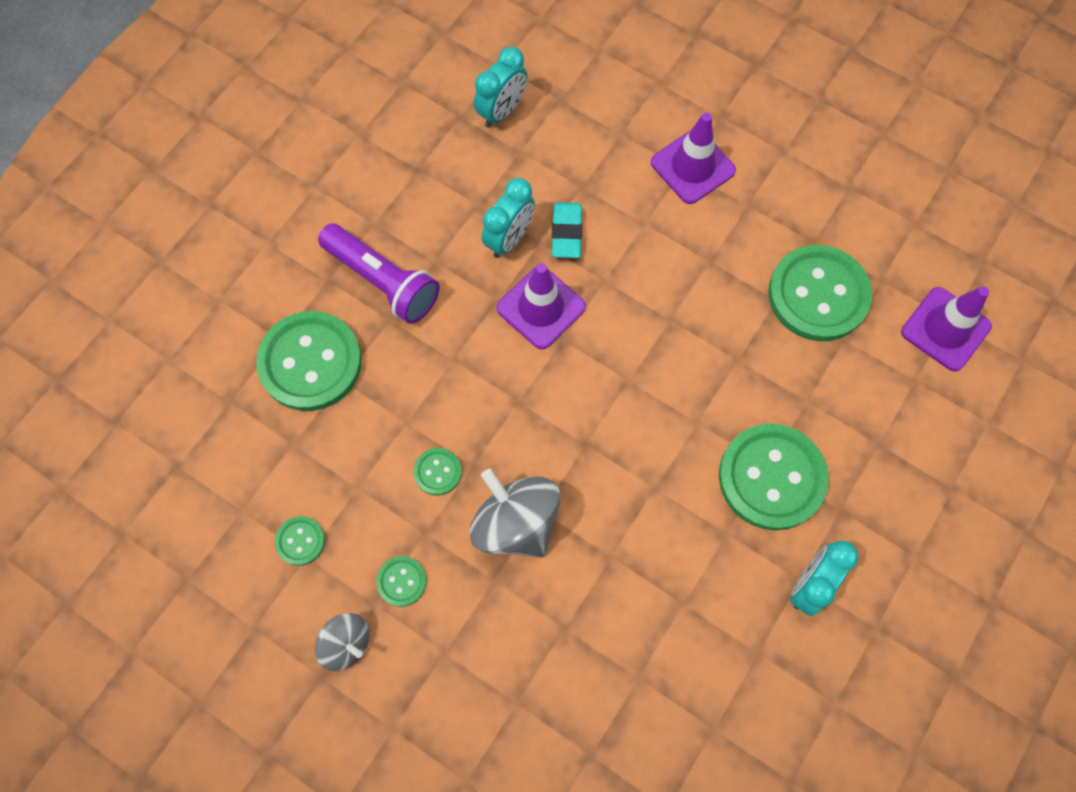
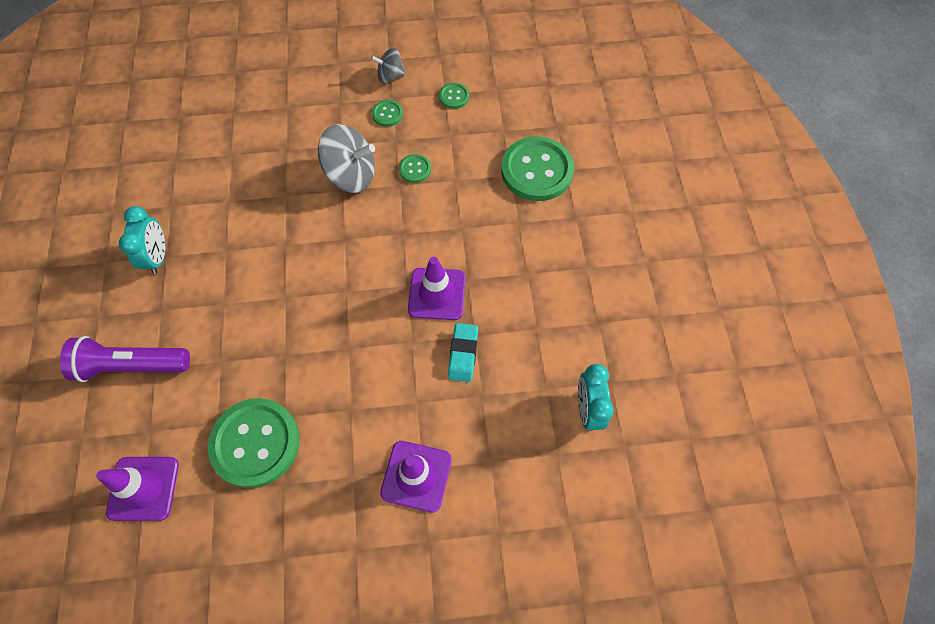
camera: 140 degrees right, 5 degrees down
(382, 281) = (545, 239): purple flashlight -> purple flashlight (132, 365)
(509, 239) = (496, 321): turquoise clock -> none
(566, 233) = (463, 354): turquoise eraser -> turquoise eraser turned 45 degrees clockwise
(771, 477) = (216, 298): green button -> none

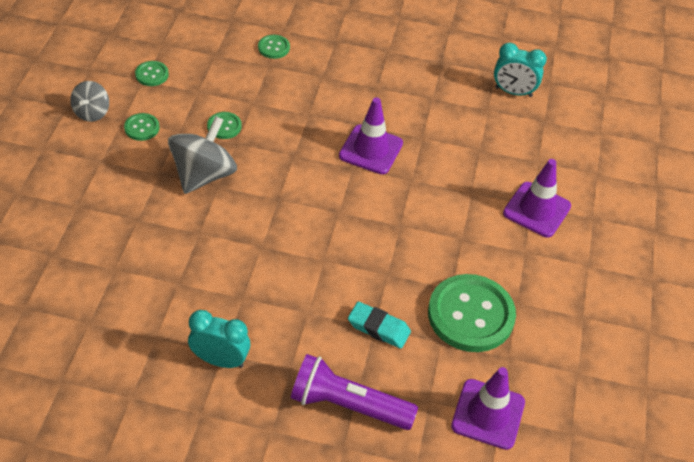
camera: 75 degrees left, 15 degrees down
(132, 365) = (348, 405): purple flashlight -> purple flashlight turned 90 degrees clockwise
(463, 354) = (437, 149): turquoise eraser -> turquoise eraser (378, 328)
(537, 170) = (273, 48): green button -> green button, size x0.45

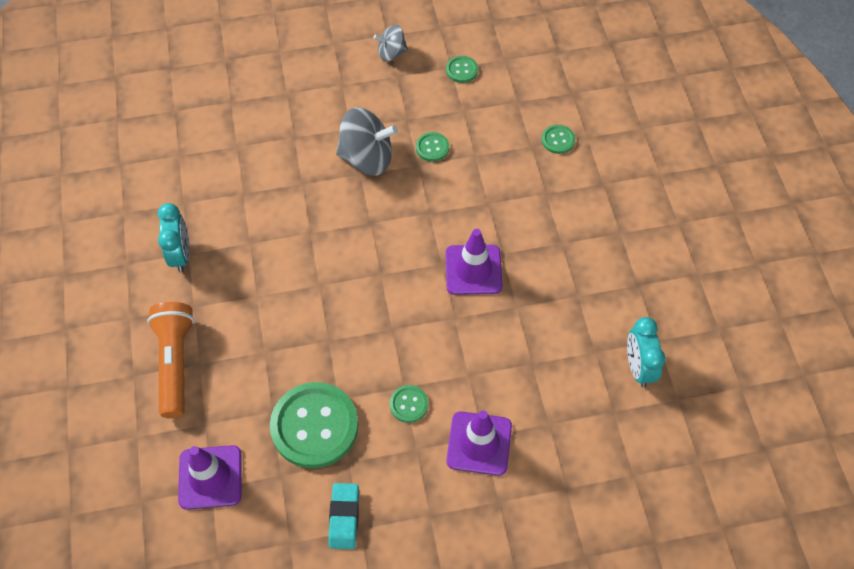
camera: 70 degrees right, 10 degrees up
(142, 128) = (394, 93): green button -> green button (408, 404)
(348, 405) = (175, 363): purple flashlight -> orange flashlight
(378, 328) = (265, 356): turquoise eraser -> turquoise eraser (344, 517)

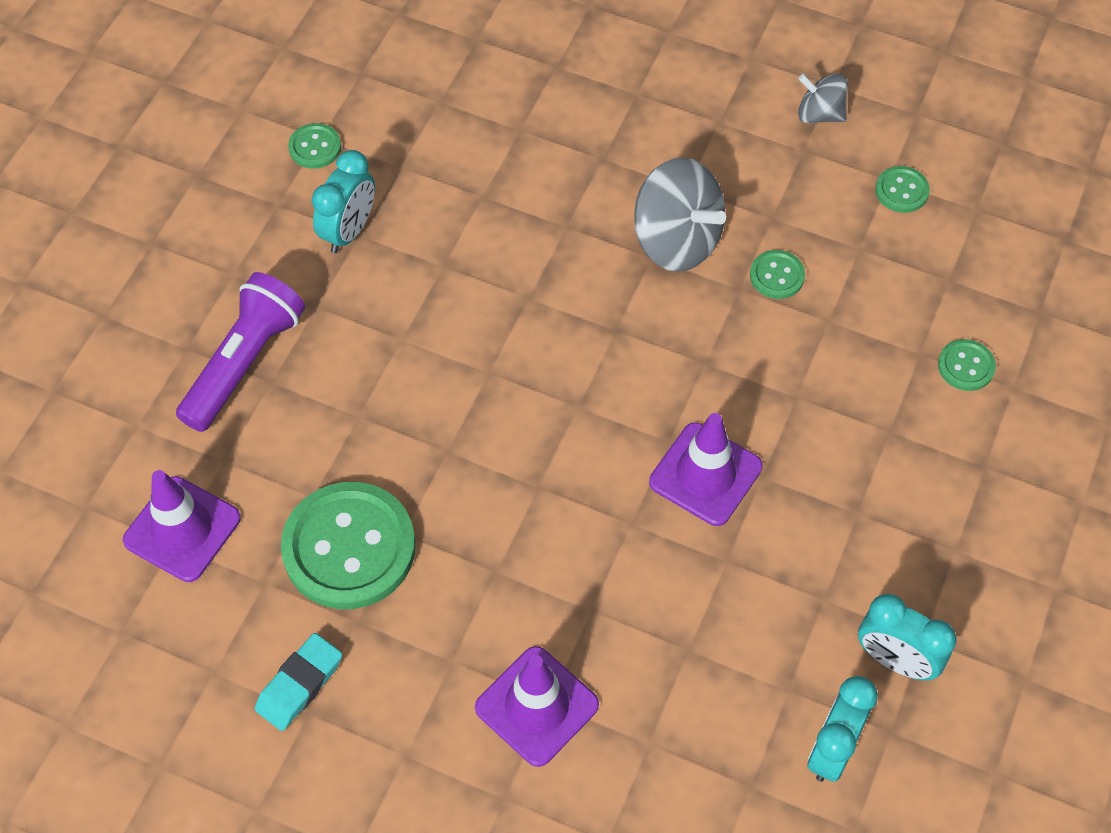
camera: 35 degrees right, 0 degrees up
(175, 363) = (244, 363): orange flashlight -> purple flashlight
(408, 404) = (485, 596): green button -> green button (315, 147)
(634, 304) = (895, 660): none -> turquoise clock

